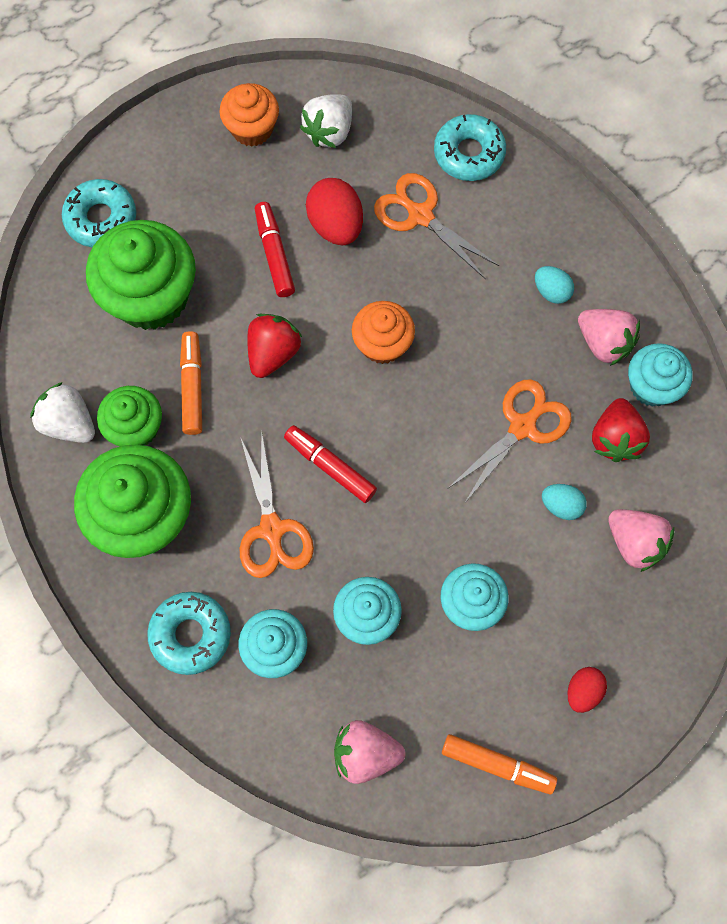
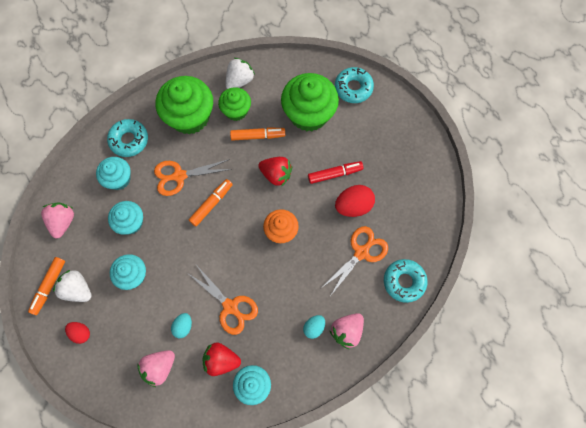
camera: 90 degrees right, 0 degrees up
(252, 129) = (413, 160): orange cupcake -> none
(329, 131) = (414, 202): white strawberry -> white strawberry (77, 289)
(330, 466) = (211, 204): red marker -> orange marker
(604, 343) = (281, 357): pink strawberry -> pink strawberry (346, 331)

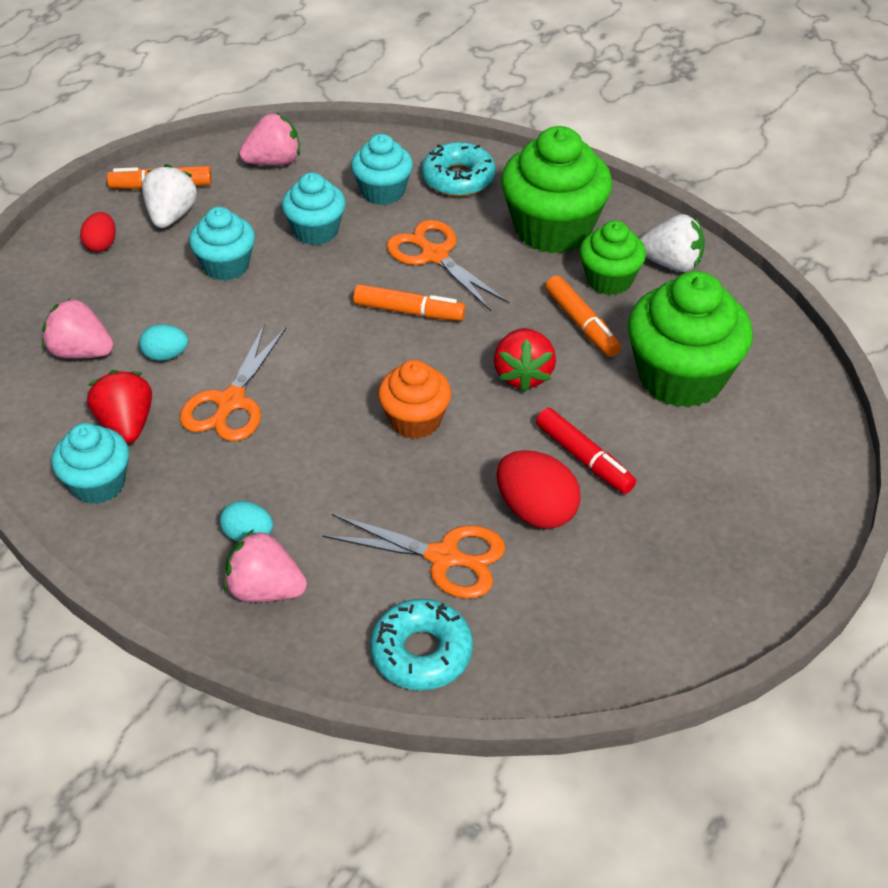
camera: 65 degrees right, 25 degrees down
(353, 88) = (792, 424): turquoise donut -> none

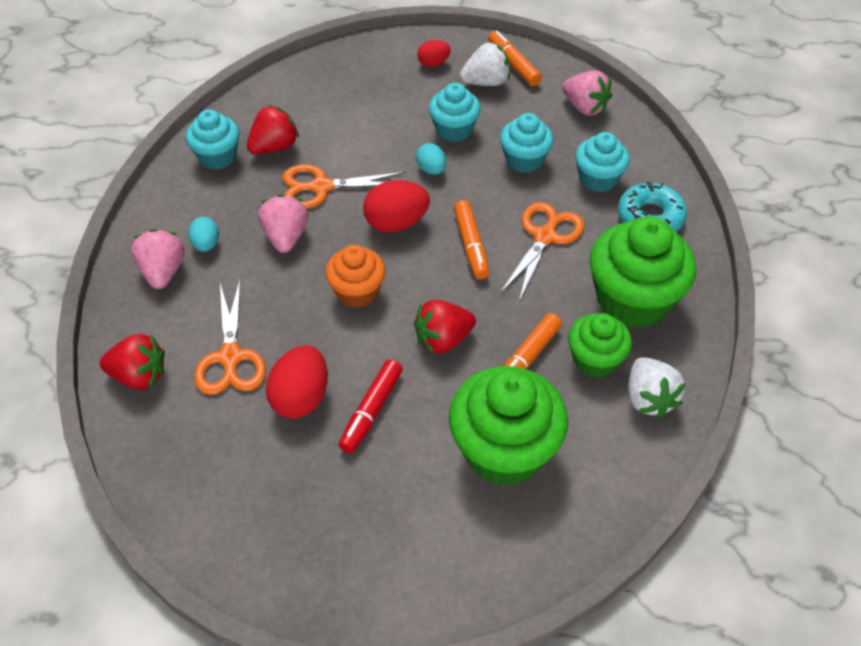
camera: 65 degrees right, 5 degrees up
(81, 352) = (327, 99): pink strawberry -> pink strawberry (286, 237)
(166, 355) = (347, 138): turquoise egg -> turquoise egg (431, 169)
(335, 357) = (396, 223): none -> red egg
(421, 652) = (139, 376): turquoise donut -> red strawberry

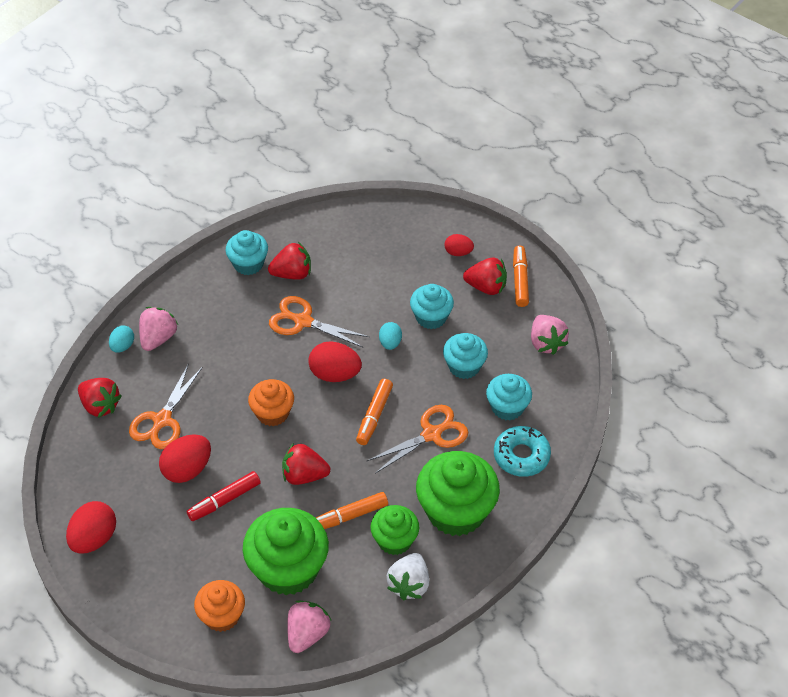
camera: 30 degrees right, 0 degrees up
(206, 244) = (198, 330): turquoise egg -> turquoise egg (122, 346)
(238, 537) = (94, 538): none -> red egg
(286, 237) = (253, 349): pink strawberry -> pink strawberry (307, 634)
(468, 546) = (222, 616): none -> orange cupcake
(486, 82) = (486, 287): white strawberry -> red strawberry

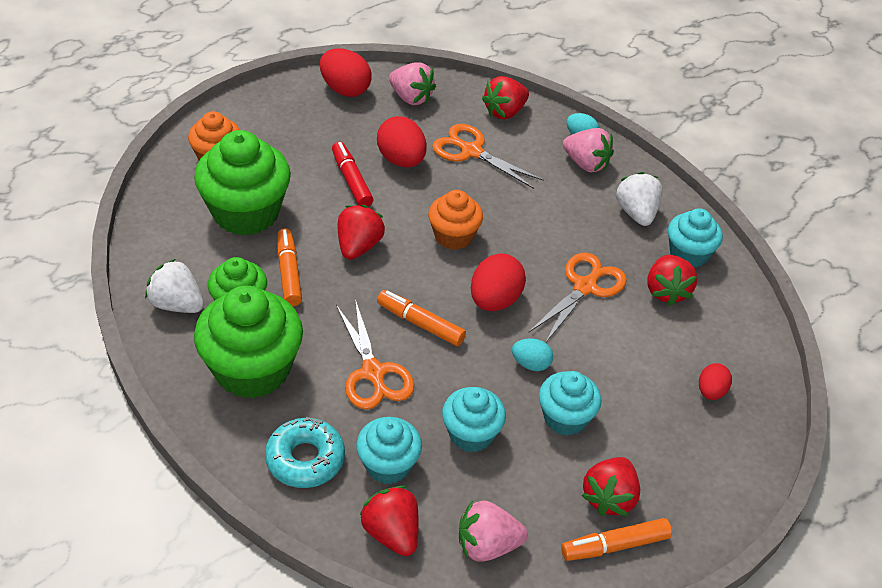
camera: 100 degrees right, 5 degrees down
(210, 299) = (636, 213): none -> white strawberry
(307, 634) = (163, 213): pink strawberry -> pink strawberry (411, 98)
(458, 252) = (682, 480): red egg -> red egg (711, 391)
(520, 280) = (615, 545): orange marker -> orange marker turned 150 degrees clockwise
(558, 394) = (392, 533): none -> red strawberry

